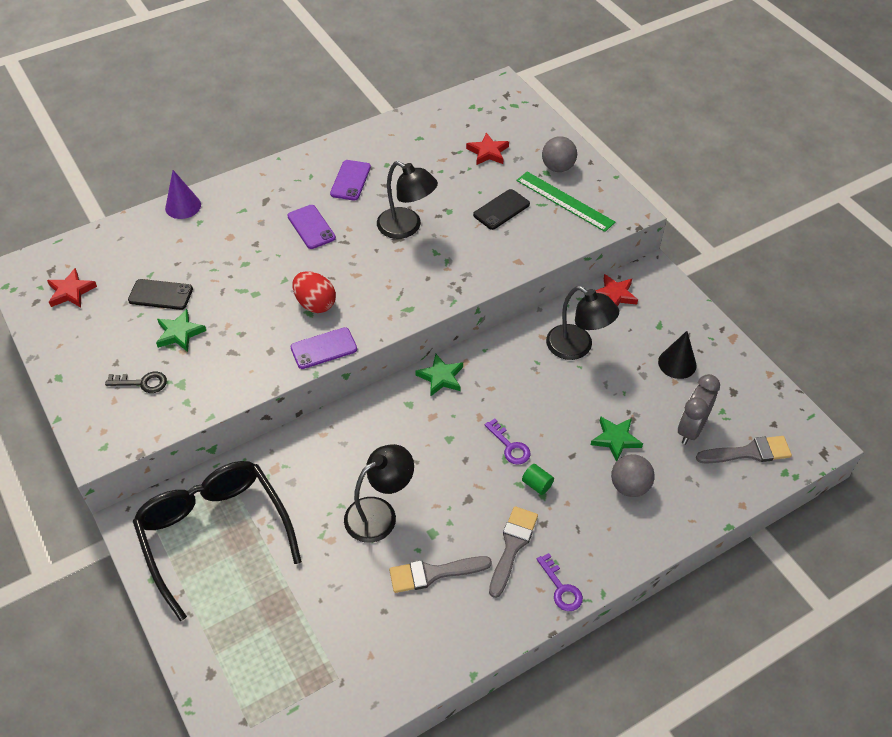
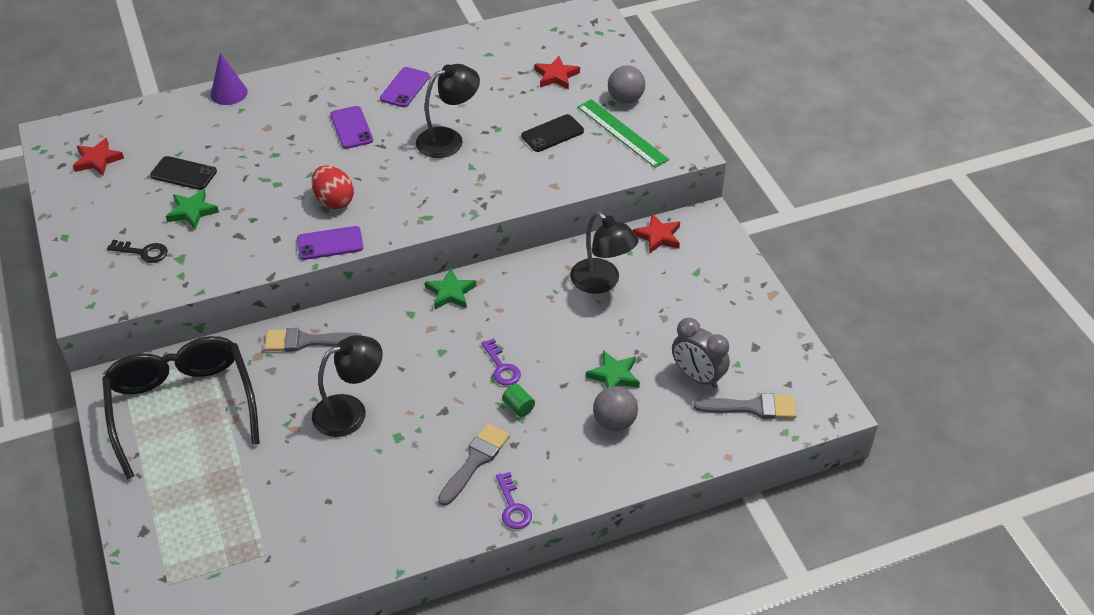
camera: 10 degrees right, 5 degrees down
(406, 227) = (448, 139): black lamp -> black lamp turned 75 degrees counterclockwise
(433, 573) = (387, 474): grey brush -> grey brush (306, 341)
(677, 363) = (703, 311): black cone -> none
(691, 429) = (697, 377): grey clock -> grey clock turned 90 degrees counterclockwise

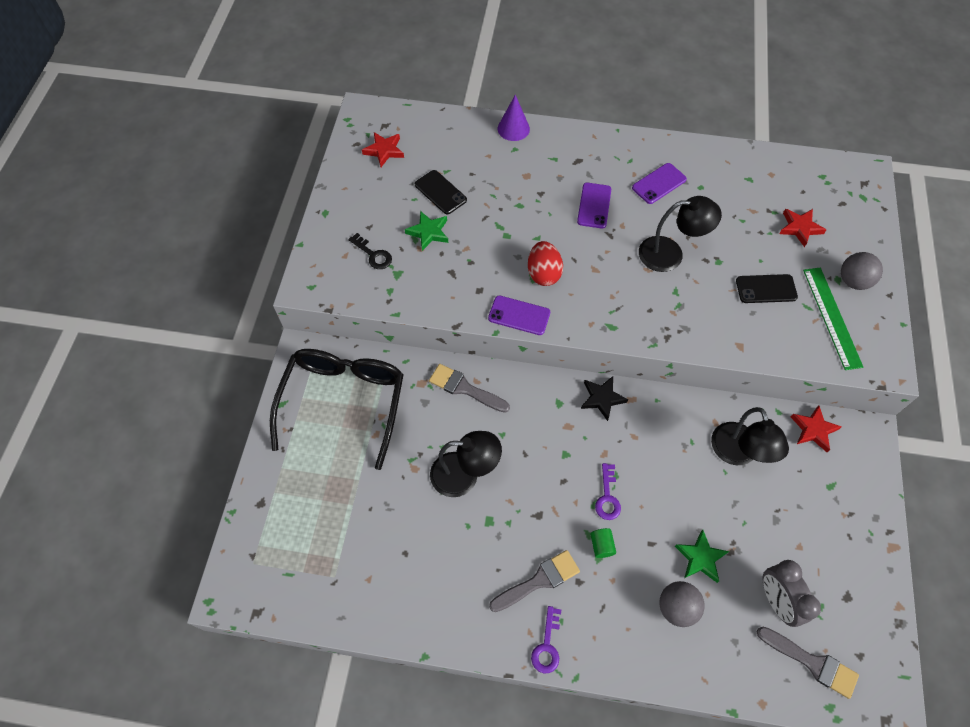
camera: 30 degrees right, 15 degrees up
(450, 292) = (602, 398): green star -> black star

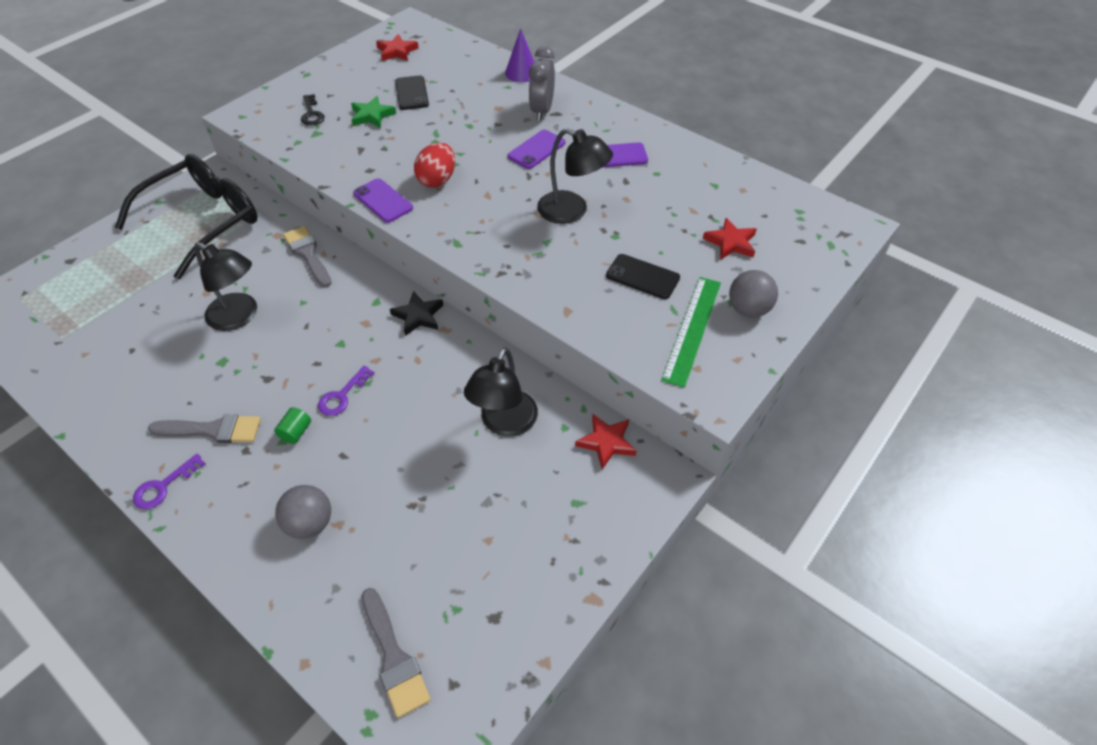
camera: 30 degrees right, 10 degrees down
(700, 558) = (377, 493): green star -> none
(776, 600) = (414, 575): grey clock -> grey clock (542, 111)

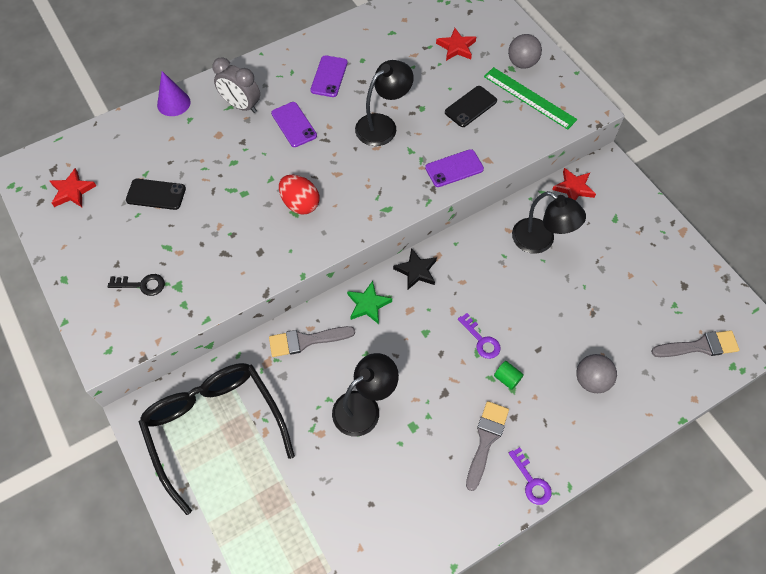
camera: 70 degrees left, 10 degrees up
(372, 115) = (175, 234): green star -> green star (368, 304)
(383, 201) = (309, 249): purple phone -> purple phone (454, 168)

